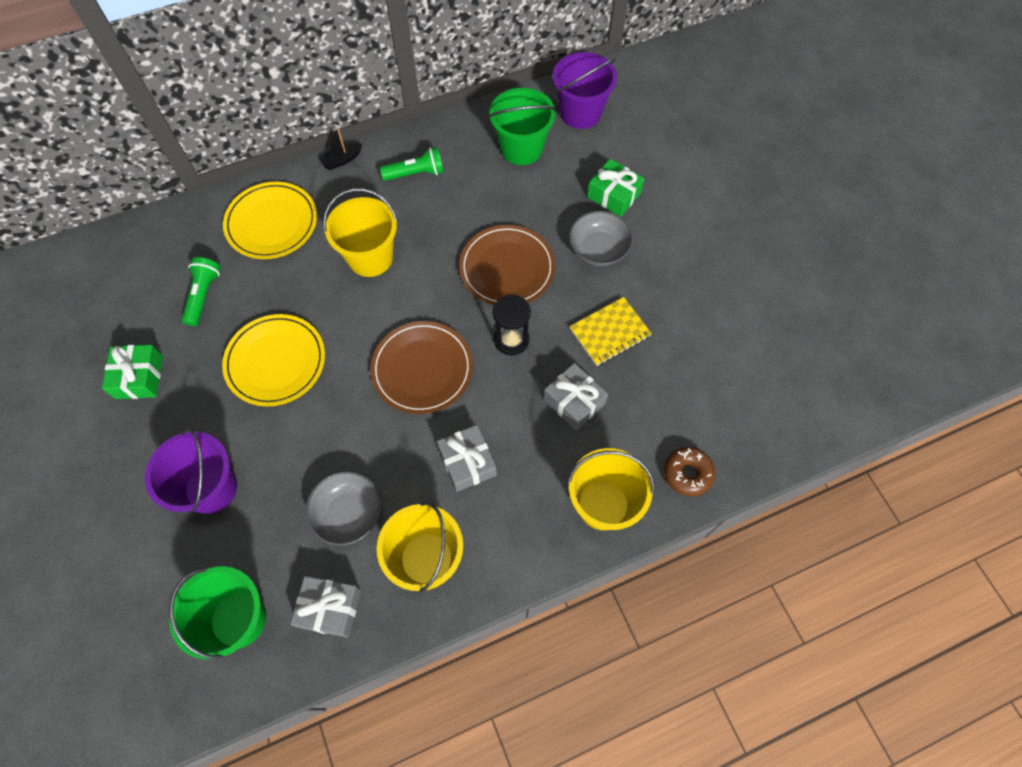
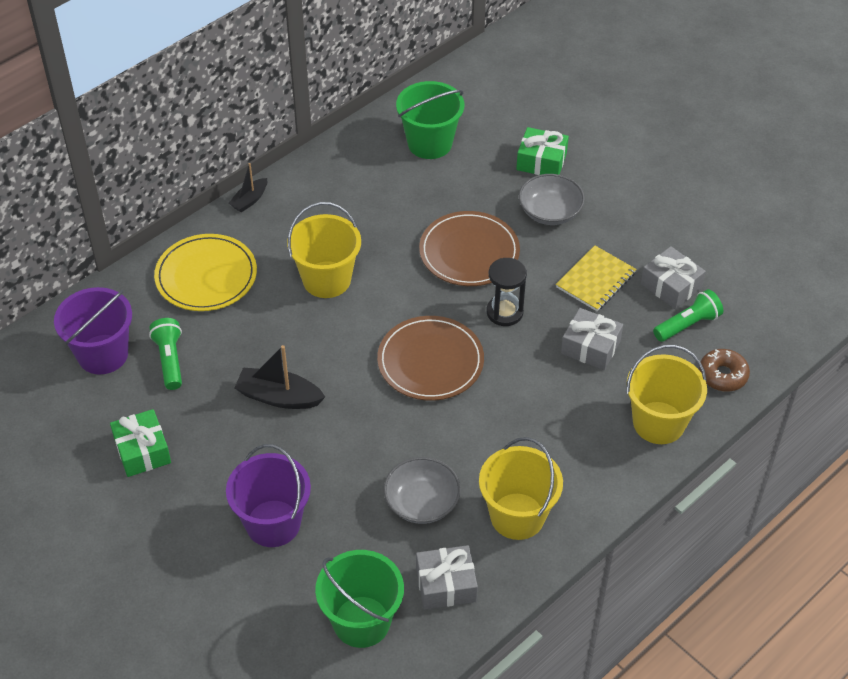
camera: 20 degrees left, 15 degrees down
(275, 362) = (279, 397): yellow plate -> black boat
(416, 173) = (334, 192): green flashlight -> green flashlight (687, 325)
(467, 462) = (515, 426): grey gift -> grey gift (671, 286)
(580, 113) = (472, 97): purple bucket -> purple bucket (103, 354)

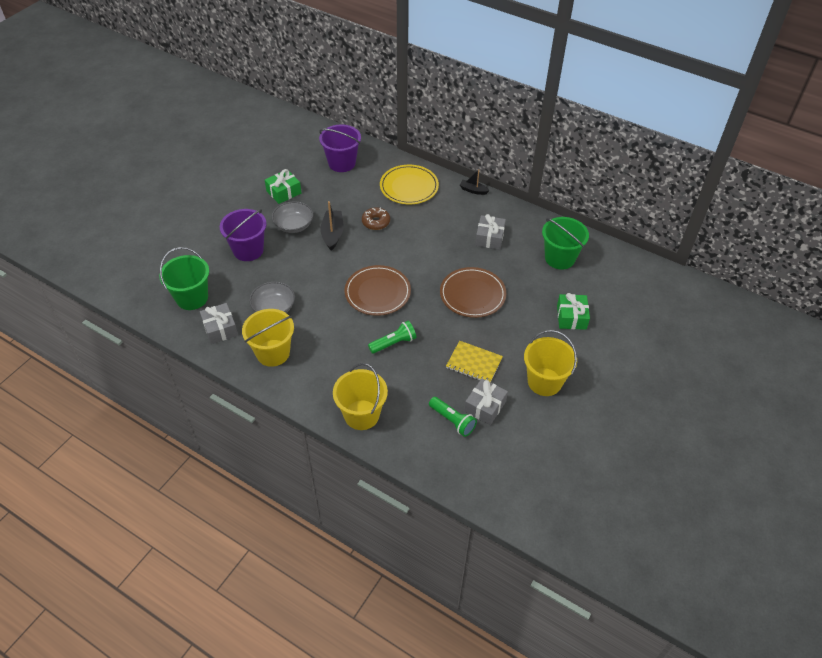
camera: 75 degrees right, 0 degrees up
(170, 360) = (345, 187): green flashlight -> green flashlight (393, 343)
(326, 279) = (425, 235): yellow bucket -> yellow bucket (544, 382)
(504, 312) = (428, 320): black hourglass -> none
(550, 212) = (526, 329): grey bowl -> grey bowl (294, 225)
(590, 347) = (414, 369): grey gift -> grey gift (489, 238)
(722, 375) = (413, 447): brown donut -> brown donut (376, 222)

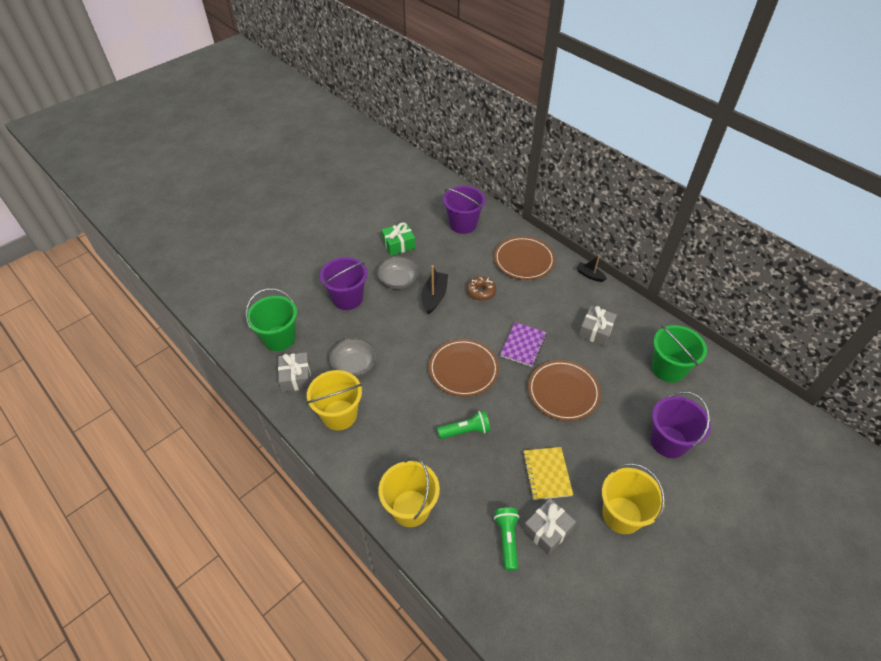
camera: 15 degrees right, 0 degrees up
(409, 187) = (524, 260): yellow plate -> brown plate
(427, 262) = (523, 345): none -> purple notebook
(452, 421) = (507, 539): green flashlight -> green flashlight turned 150 degrees counterclockwise
(474, 363) = (547, 474): yellow notebook -> yellow notebook turned 45 degrees clockwise
(571, 317) = (668, 442): green gift -> purple bucket

